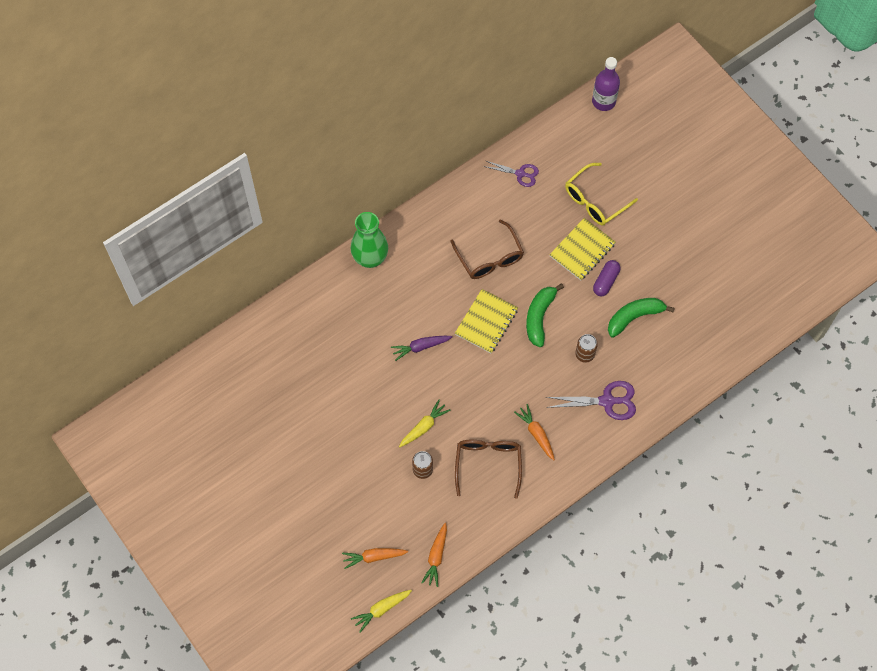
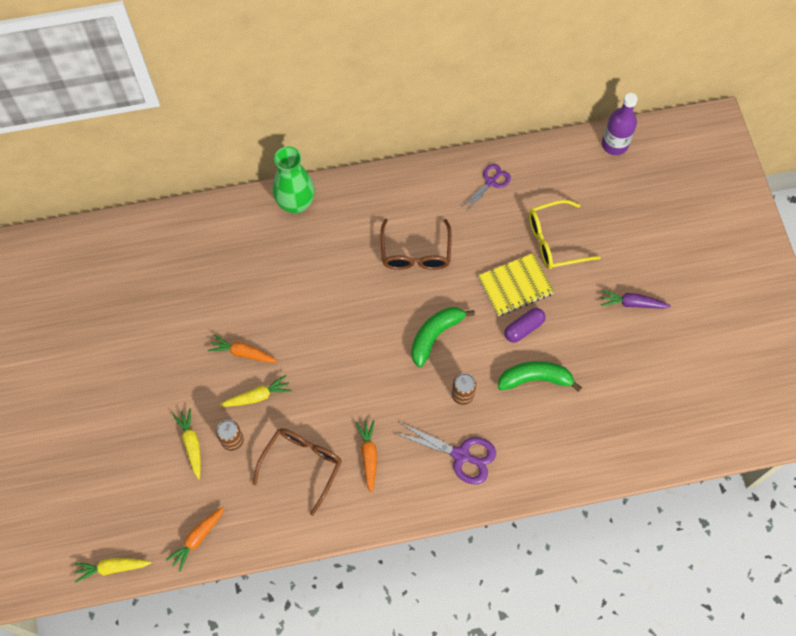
camera: 25 degrees right, 0 degrees up
(374, 557) = (135, 509): orange carrot -> orange carrot (243, 353)
(391, 487) = (191, 444): none -> yellow carrot
(421, 347) = (298, 313): purple carrot -> purple carrot (632, 303)
(486, 322) = (378, 317): yellow notebook -> none
(520, 174) = (491, 182): purple scissors -> purple scissors turned 90 degrees counterclockwise

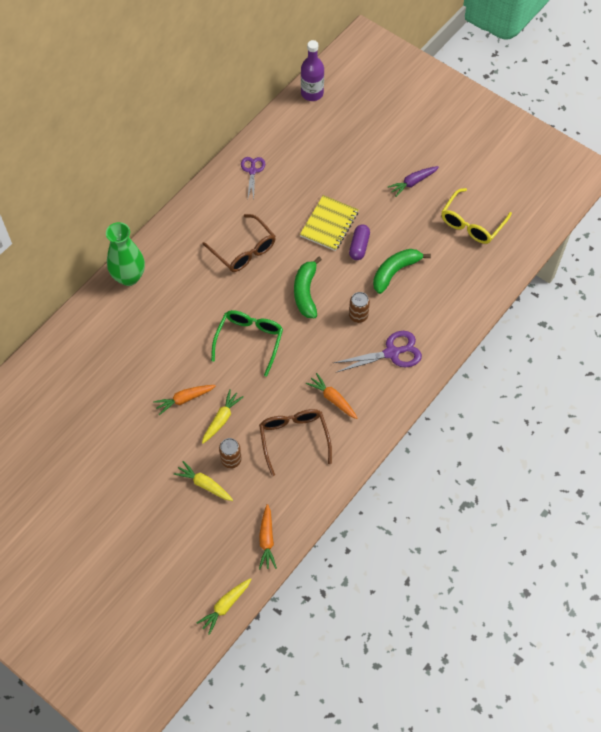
camera: 40 degrees left, 5 degrees down
(344, 343) = (249, 341): none -> green glasses
(555, 240) = (329, 178): yellow glasses -> yellow glasses (472, 223)

